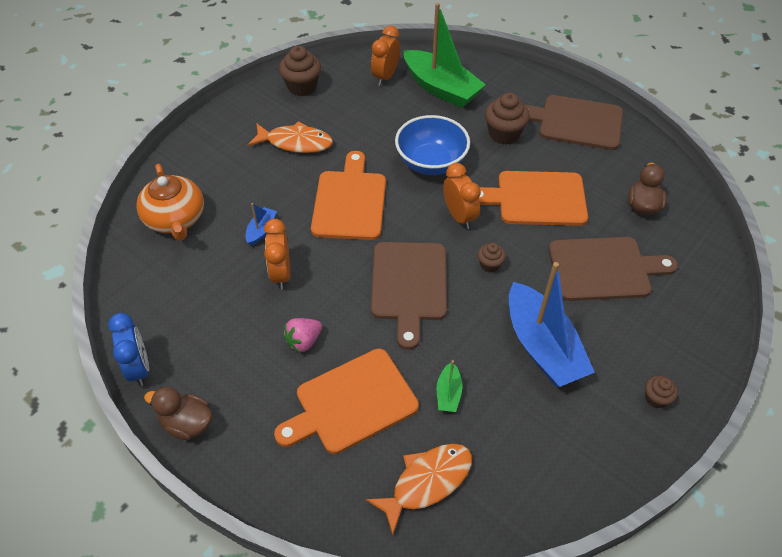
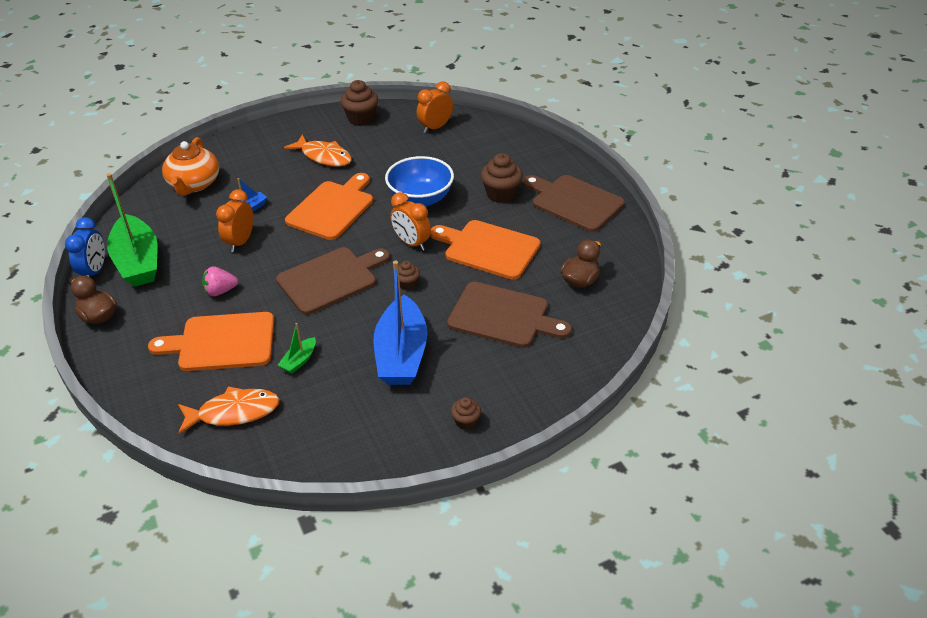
camera: 25 degrees right, 10 degrees down
(409, 285) = (330, 279): brown cutting board -> brown cutting board turned 150 degrees counterclockwise
(441, 88) = (475, 147): green boat -> green boat (138, 262)
(459, 216) = (411, 243): orange clock -> orange clock turned 135 degrees clockwise

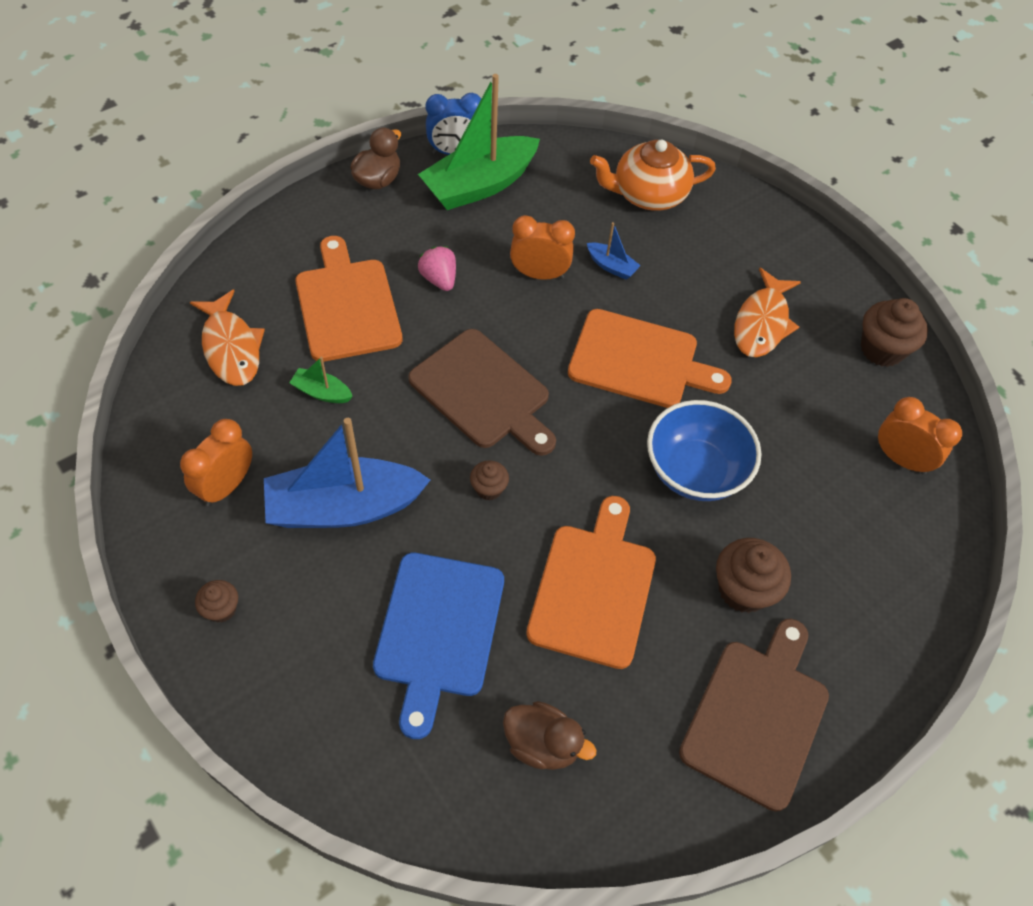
camera: 75 degrees right, 15 degrees up
(411, 243) = (583, 478): orange clock -> orange clock (227, 486)
(503, 316) = (438, 631): brown cutting board -> blue cutting board

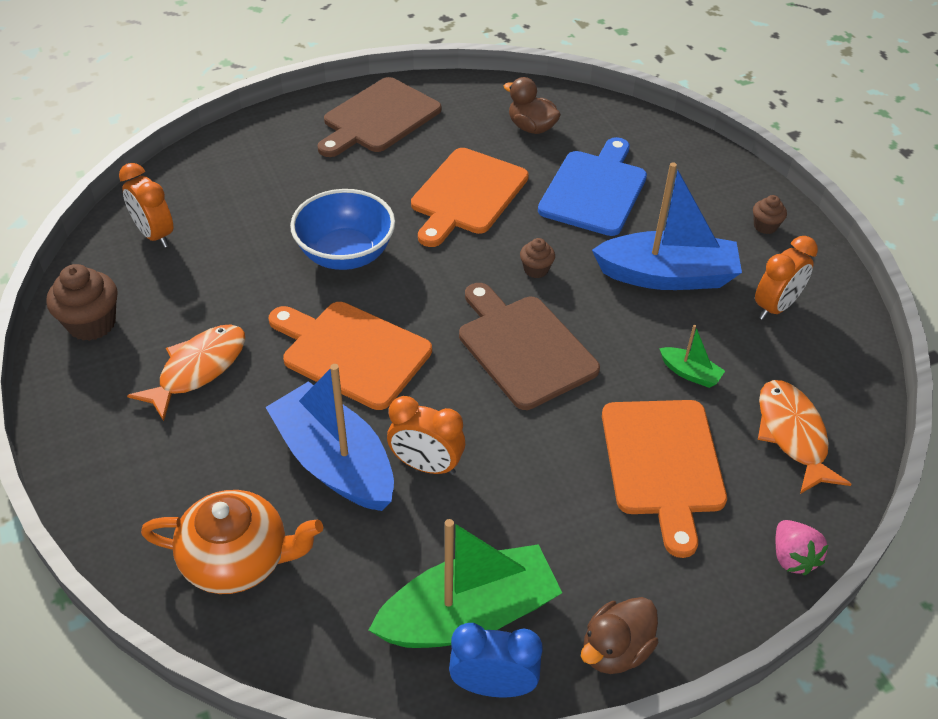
camera: 165 degrees left, 10 degrees down
(439, 279) = (549, 479): pink strawberry -> pink strawberry (792, 557)
(611, 266) = (335, 462): blue boat -> blue boat, size x2.32
(743, 589) = (349, 177): brown cupcake -> none

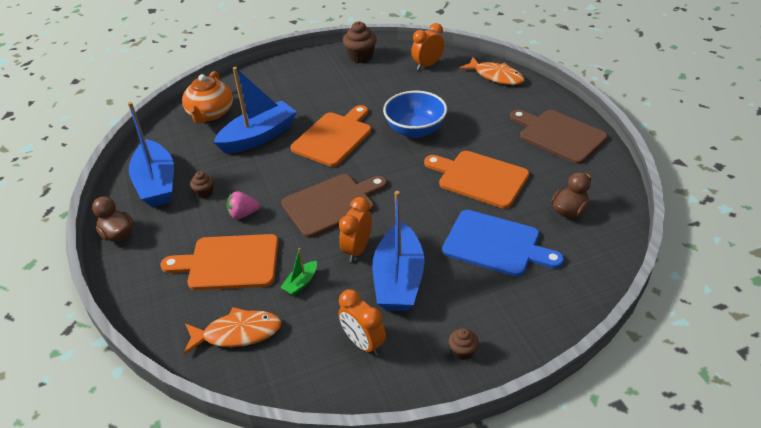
camera: 95 degrees right, 5 degrees down
(198, 369) = (327, 90): orange fish -> orange fish (496, 76)
(426, 465) = (249, 167): orange clock -> orange clock (357, 249)
(469, 615) = (156, 183): green boat -> blue boat
(493, 685) = (117, 191): blue clock -> none
(536, 269) = (403, 210): brown cupcake -> brown cupcake (204, 192)
(792, 557) = (145, 317): pink strawberry -> pink strawberry (243, 214)

